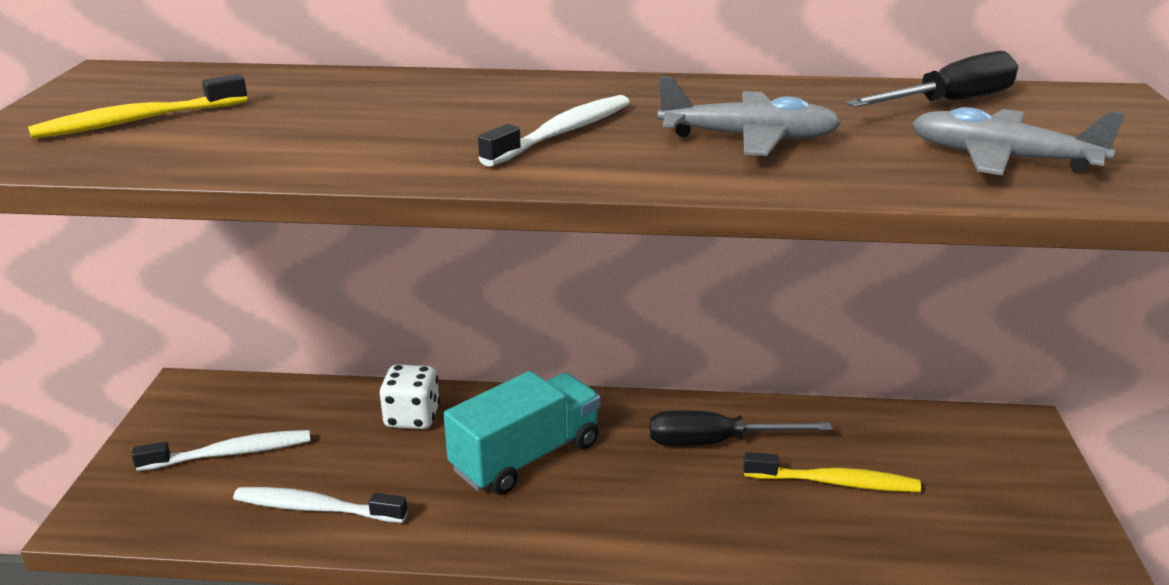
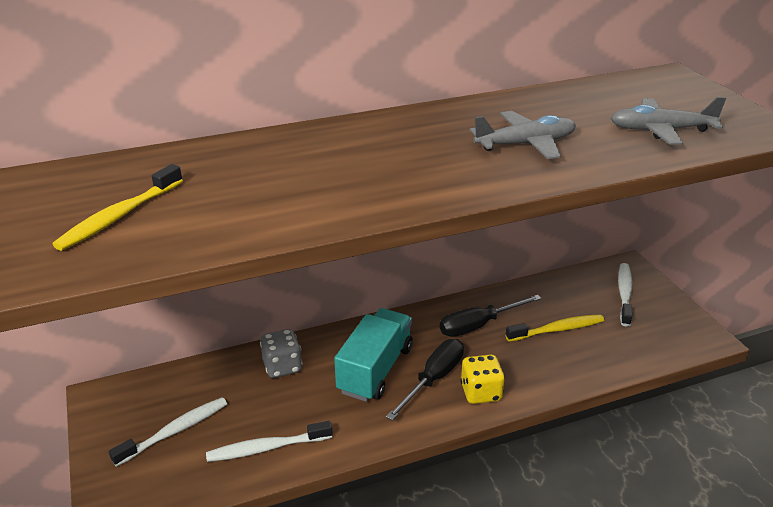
camera: 25 degrees left, 5 degrees up
(412, 417) = (282, 366): white dice -> grey dice
(563, 133) = (418, 163): white toothbrush -> white toothbrush (624, 294)
(650, 532) = (480, 392): none -> yellow dice
(949, 103) = (600, 95): black screwdriver -> black screwdriver (433, 379)

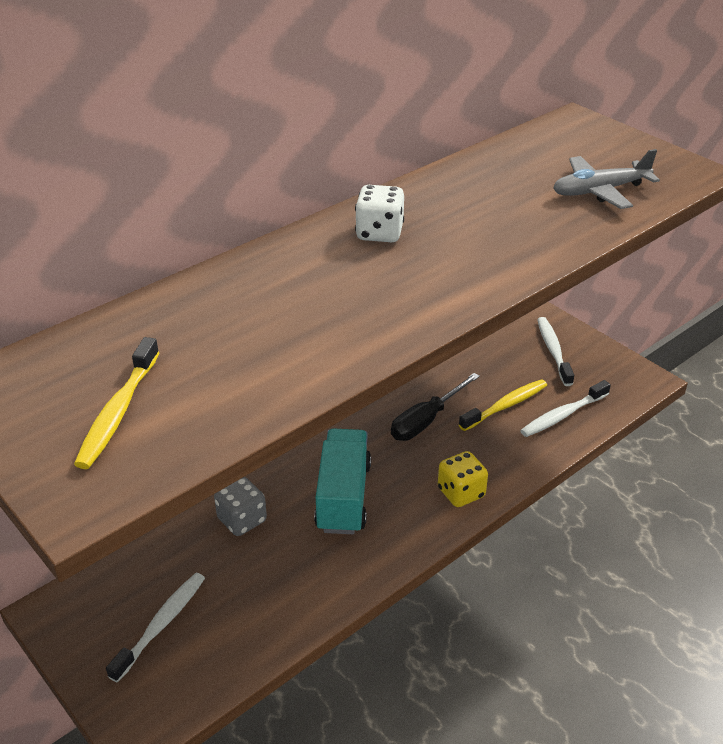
camera: 20 degrees left, 5 degrees up
(266, 448) = (272, 613): white toothbrush -> white toothbrush (562, 415)
(431, 130) = (379, 233): none -> white dice
(433, 379) = (408, 491): black screwdriver -> none
(526, 144) = (483, 233): grey plane -> none

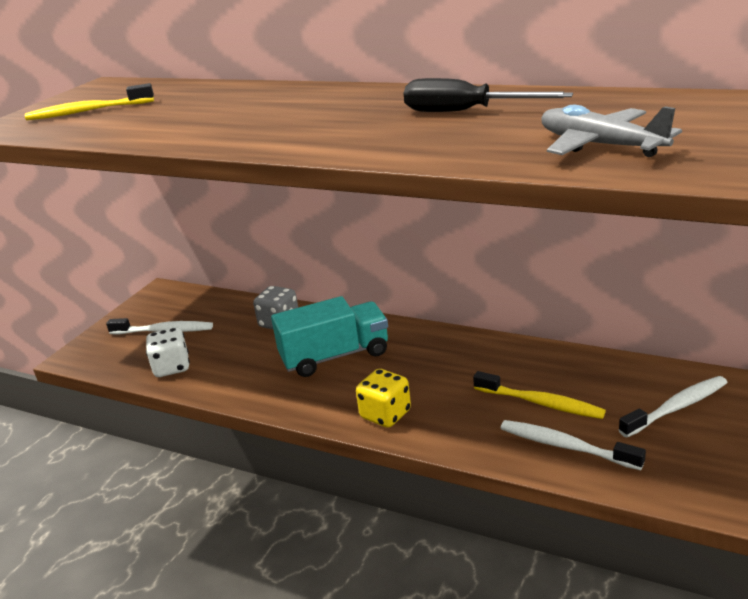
camera: 70 degrees right, 10 degrees down
(379, 233) = (381, 102): white dice -> white dice (172, 367)
(426, 420) = (470, 364): black screwdriver -> black screwdriver (465, 112)

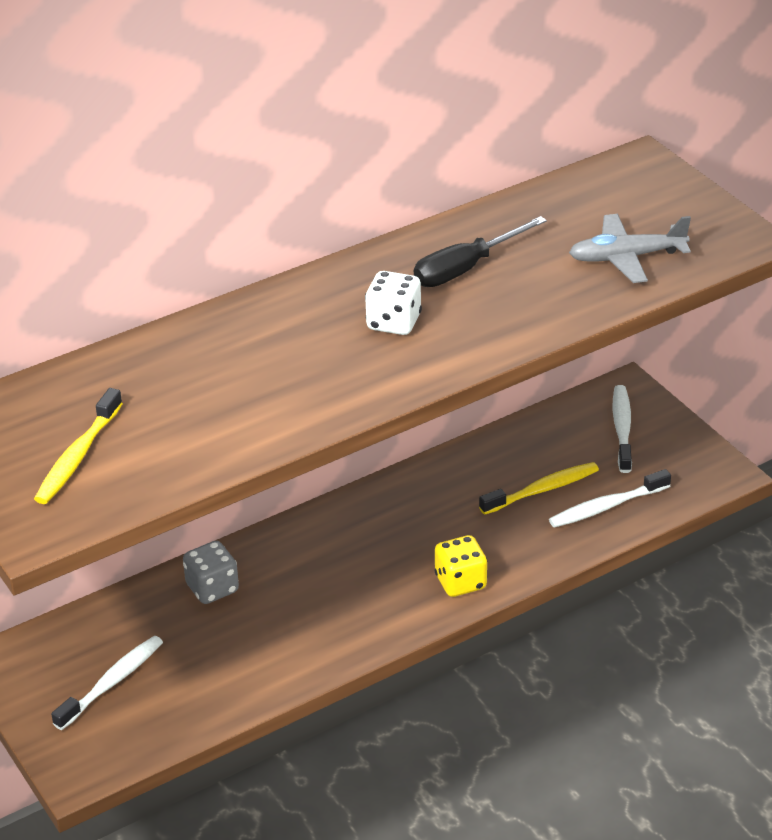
camera: 60 degrees left, 10 degrees up
(172, 367) = (205, 698): white dice -> white dice (394, 322)
(335, 356) = (328, 574): turquoise truck -> none

